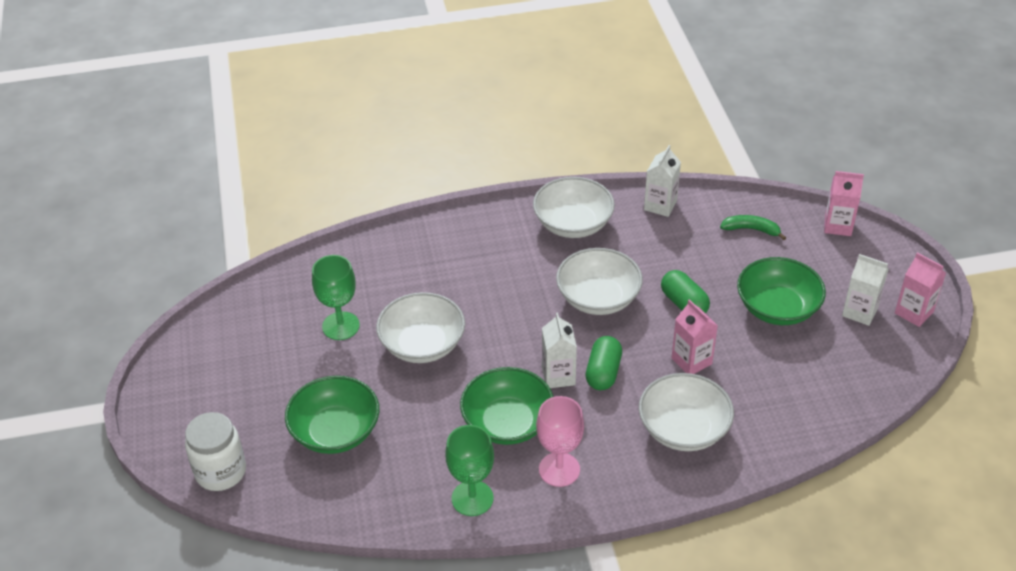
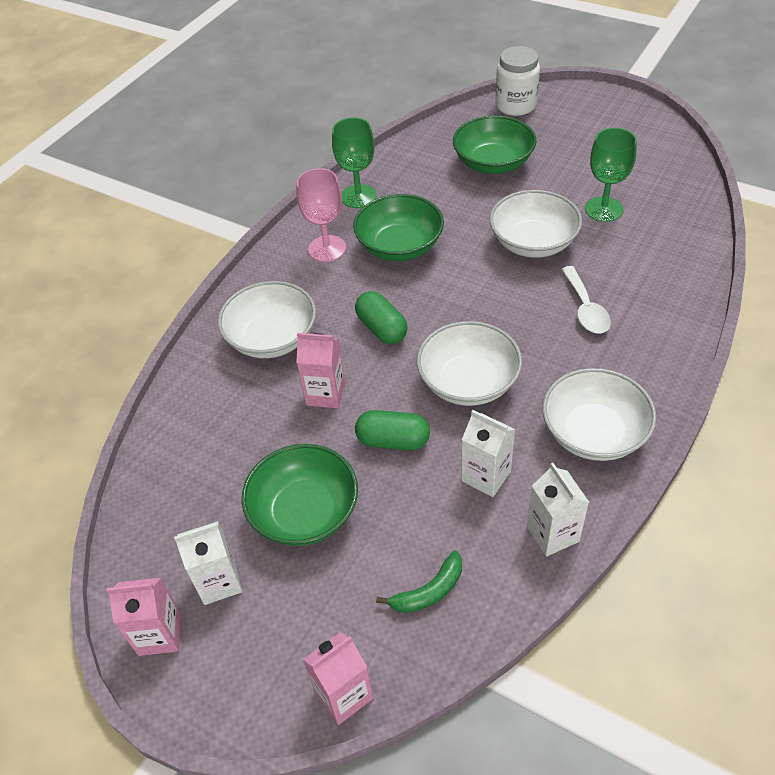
camera: 135 degrees right, 5 degrees up
(468, 280) = (585, 308): none -> white spoon
(558, 376) = (410, 300): white carton -> white carton (486, 476)

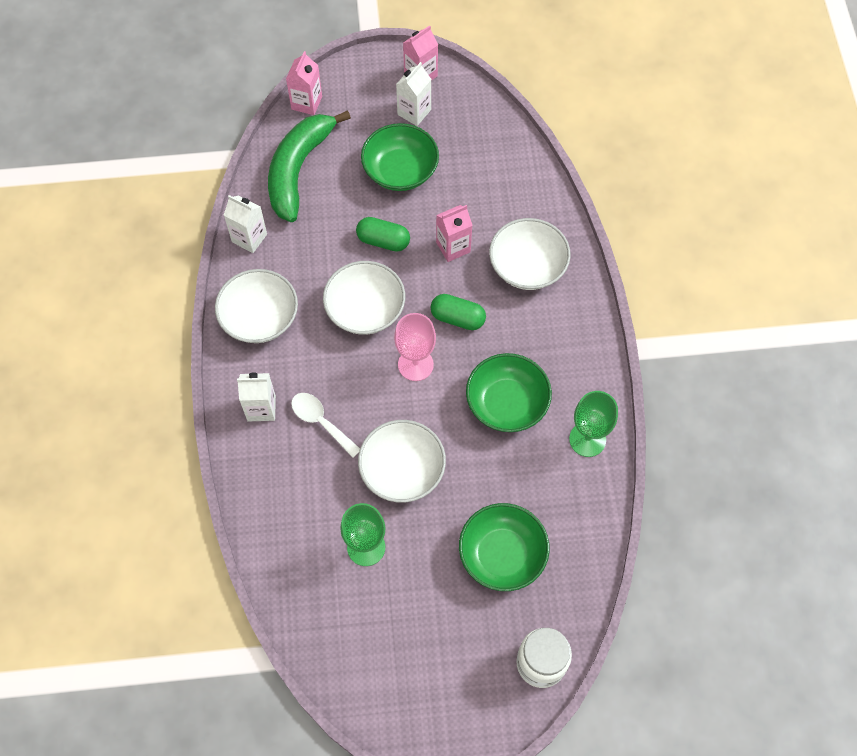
camera: 140 degrees right, 15 degrees up
(327, 248) = (562, 367): pink goblet -> pink goblet (415, 364)
(393, 441) = (383, 241): green capsule -> green capsule turned 45 degrees clockwise
(429, 591) = (298, 170): green banana -> green banana, size x2.26
(486, 476) = (310, 250): white carton -> white carton (261, 408)

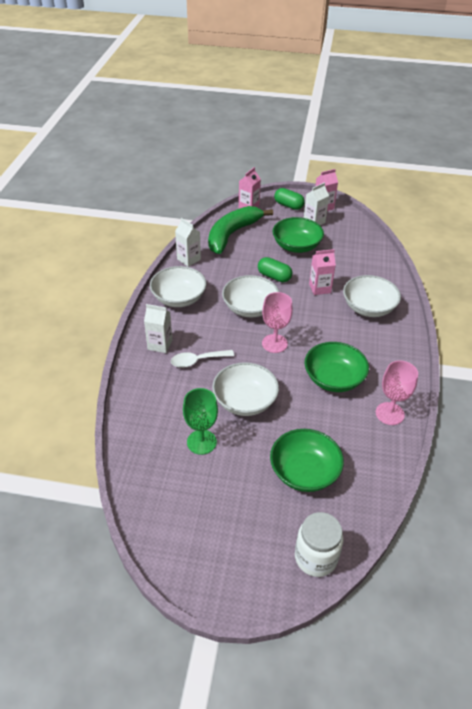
camera: 15 degrees right, 20 degrees down
(321, 422) = (197, 361): white spoon -> white spoon turned 75 degrees counterclockwise
(457, 318) = (312, 325): green capsule -> green capsule (288, 205)
(587, 439) = (389, 413): green goblet -> pink goblet

